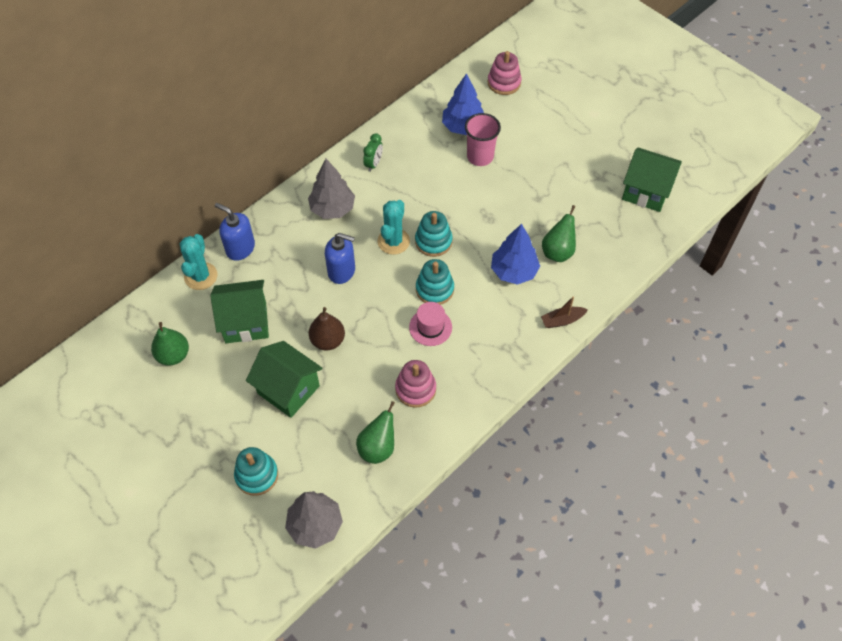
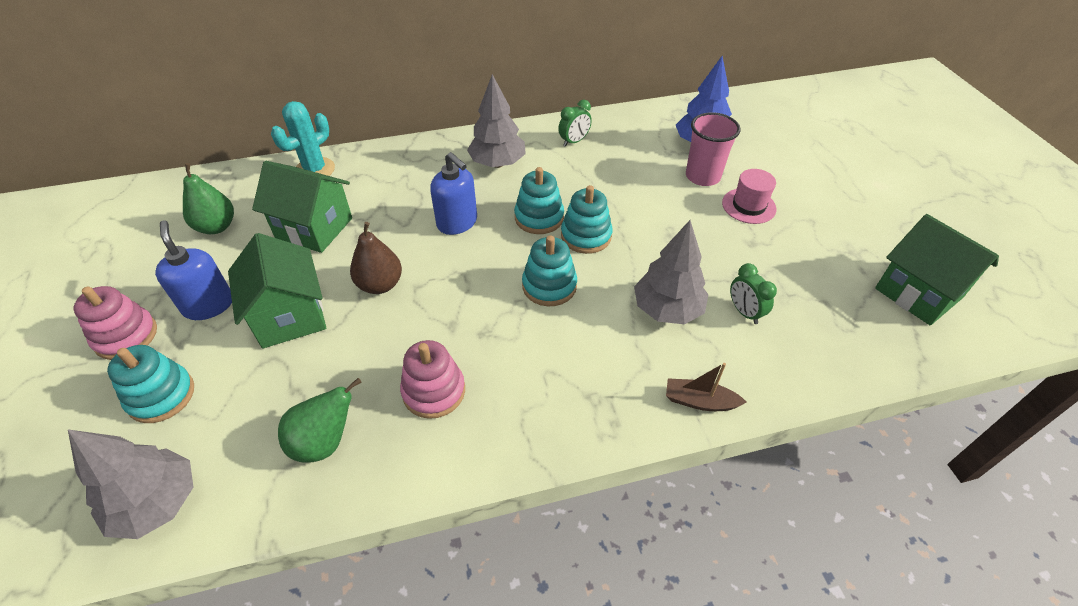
camera: 30 degrees right, 10 degrees down
(240, 248) = (374, 161): blue soap dispenser -> blue soap dispenser (208, 305)
(393, 241) = (539, 217): turquoise cactus -> turquoise stacking toy
(430, 327) = (511, 326): pink hat -> pink hat (748, 206)
(504, 83) = (776, 122): pink stacking toy -> pink stacking toy (126, 336)
(514, 271) = (667, 309): blue tree -> grey tree
(558, 251) = (744, 312): green pear -> green clock

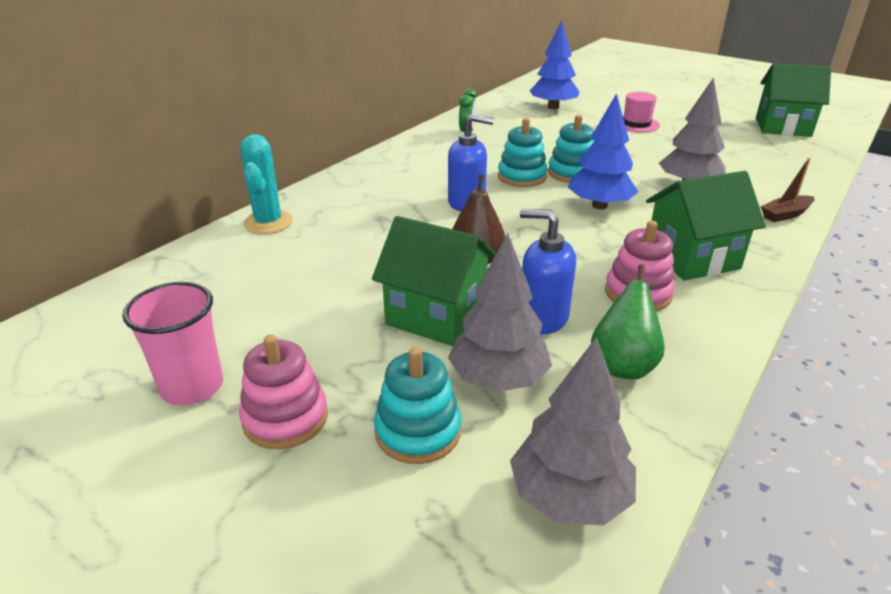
camera: 40 degrees left, 15 degrees down
(208, 305) = (338, 349): blue soap dispenser -> blue soap dispenser (542, 318)
(217, 227) = (233, 298): green pear -> none
(314, 228) = (345, 255): green house -> green house (692, 258)
(498, 163) = (432, 161): grey tree -> grey tree (498, 379)
(549, 286) = (599, 206): turquoise stacking toy -> blue tree
(702, 176) = (584, 121): pink cup -> pink cup (192, 387)
(744, 312) = (727, 168): green clock -> none

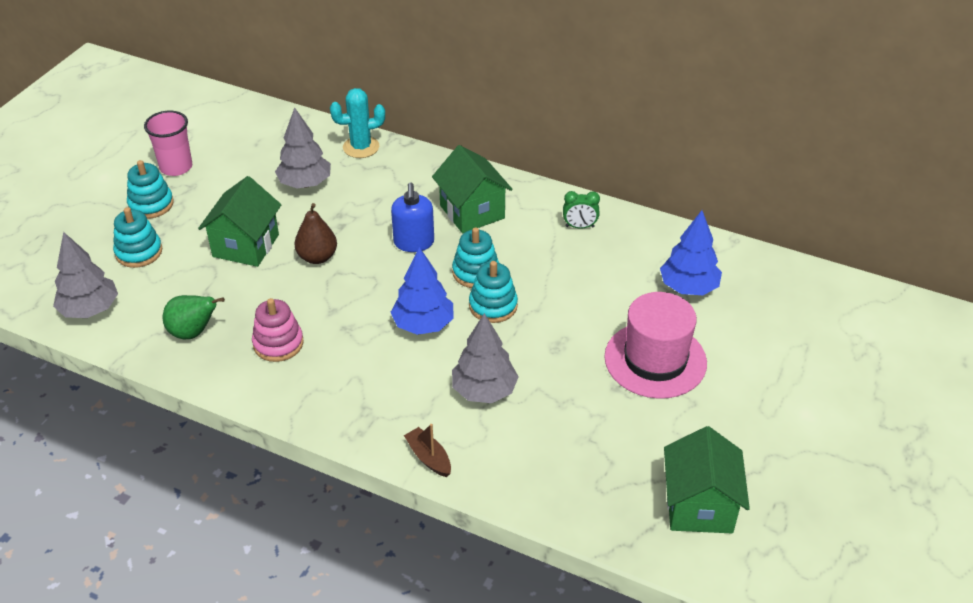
camera: 80 degrees right, 10 degrees up
(285, 418) = (151, 204): pink stacking toy -> turquoise stacking toy
(498, 379) = (181, 278): grey tree -> grey tree (305, 184)
(542, 318) = (244, 294): blue soap dispenser -> none
(636, 124) = (655, 360): pink hat -> pink hat, size x1.83
(692, 258) = (334, 379): green house -> green house (472, 212)

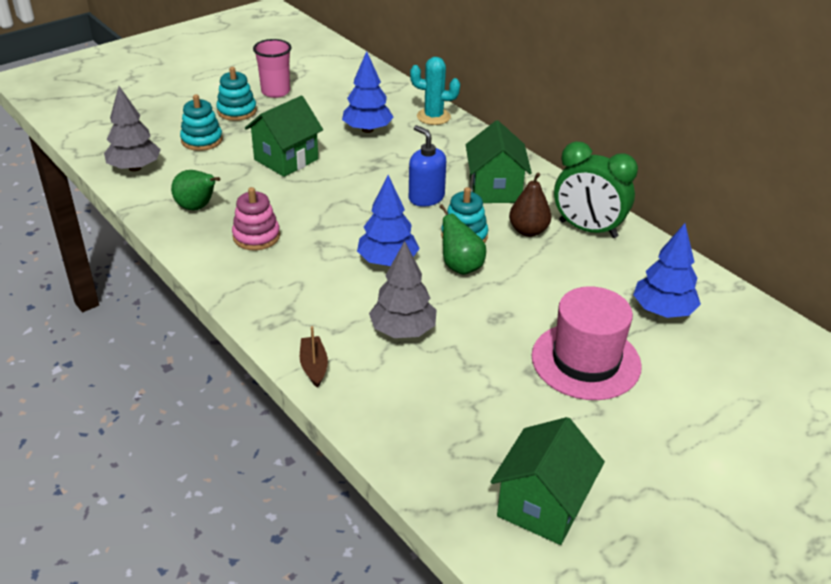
camera: 25 degrees right, 5 degrees down
(305, 184) = (367, 130): grey tree -> blue tree
(317, 257) = (337, 184): brown pear -> brown pear (528, 231)
(414, 243) = (426, 197): blue soap dispenser -> blue soap dispenser turned 120 degrees clockwise
(493, 306) = (460, 266): turquoise stacking toy -> green pear
(579, 226) = (587, 229): green clock -> green clock, size x2.08

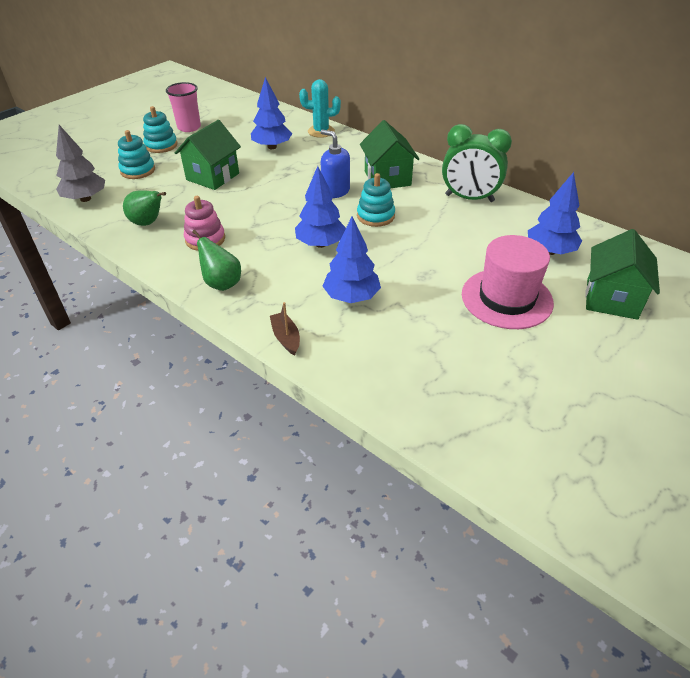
camera: 10 degrees left, 5 degrees up
(403, 331) = (351, 297): grey tree -> blue tree
(460, 266) = (381, 240): green pear -> green pear (222, 283)
(528, 231) = (424, 205): brown pear -> none
(542, 506) = (517, 423): green house -> green house (611, 299)

